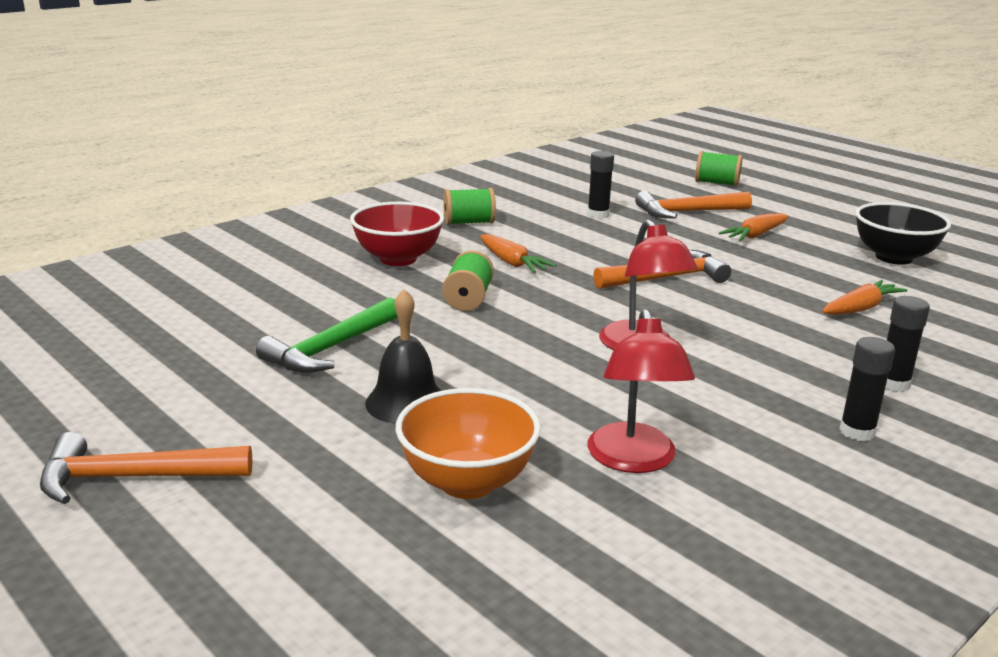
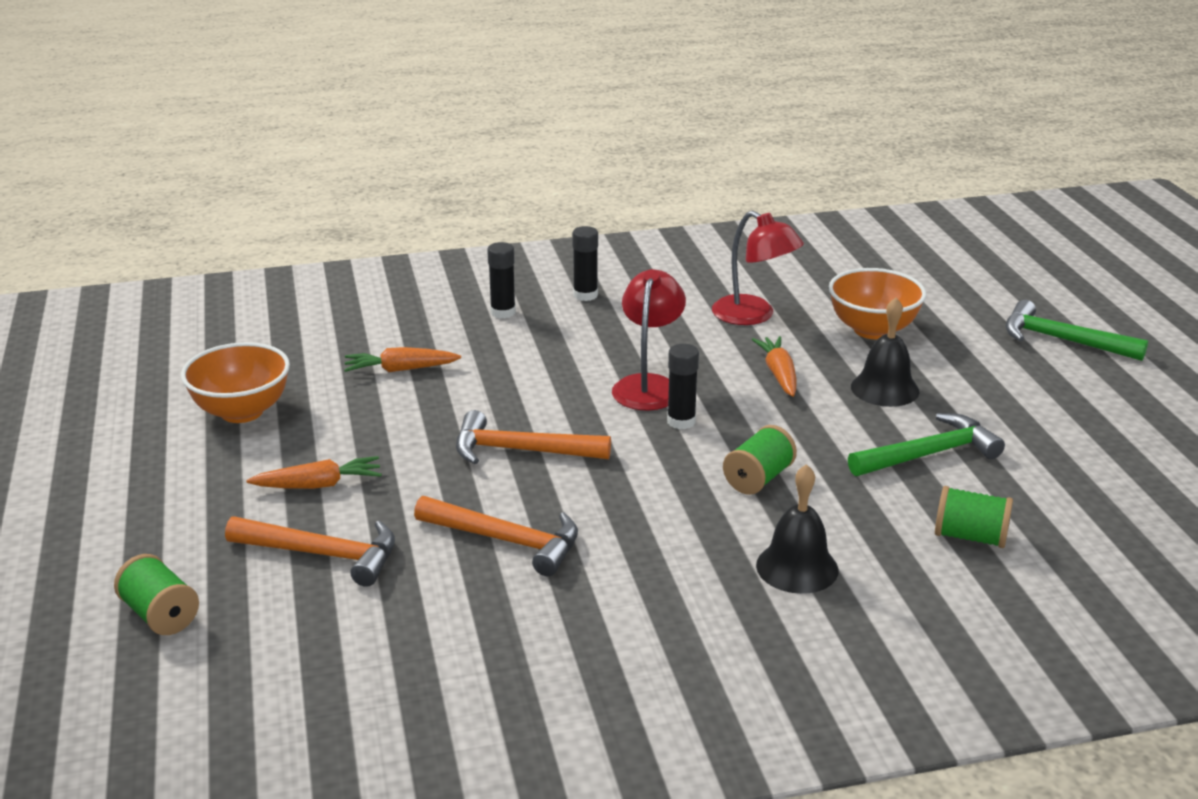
camera: 150 degrees left, 5 degrees up
(132, 478) = (1101, 385): orange hammer -> orange hammer (507, 541)
(184, 545) = (1061, 340): none -> green hammer
(398, 259) = (797, 567): red bowl -> black bell
(469, 223) = (648, 622): green spool -> green spool (970, 537)
(512, 263) = (663, 520): orange carrot -> orange carrot (779, 374)
(598, 215) = (449, 586): black glue stick -> black glue stick (681, 421)
(634, 460) = (753, 316): red lamp -> red lamp turned 105 degrees clockwise
(894, 257) = (242, 412): black bowl -> orange bowl

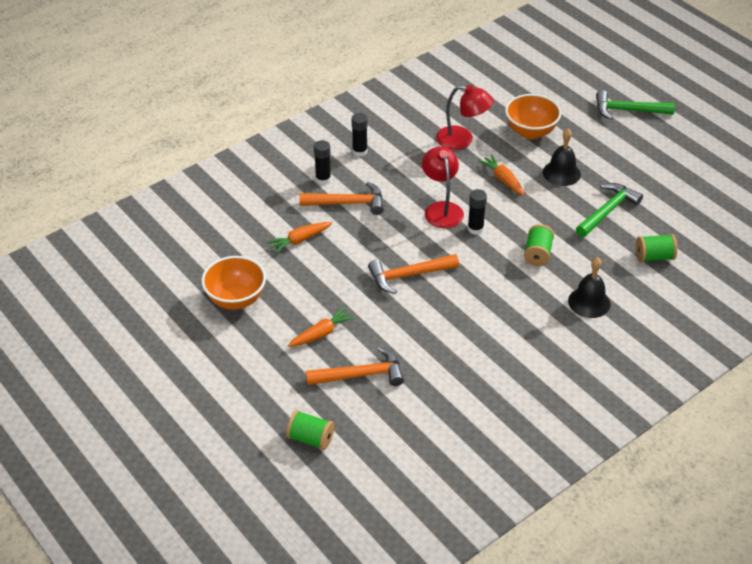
camera: 25 degrees left, 15 degrees up
(507, 541) = (445, 334): orange hammer -> orange hammer (348, 203)

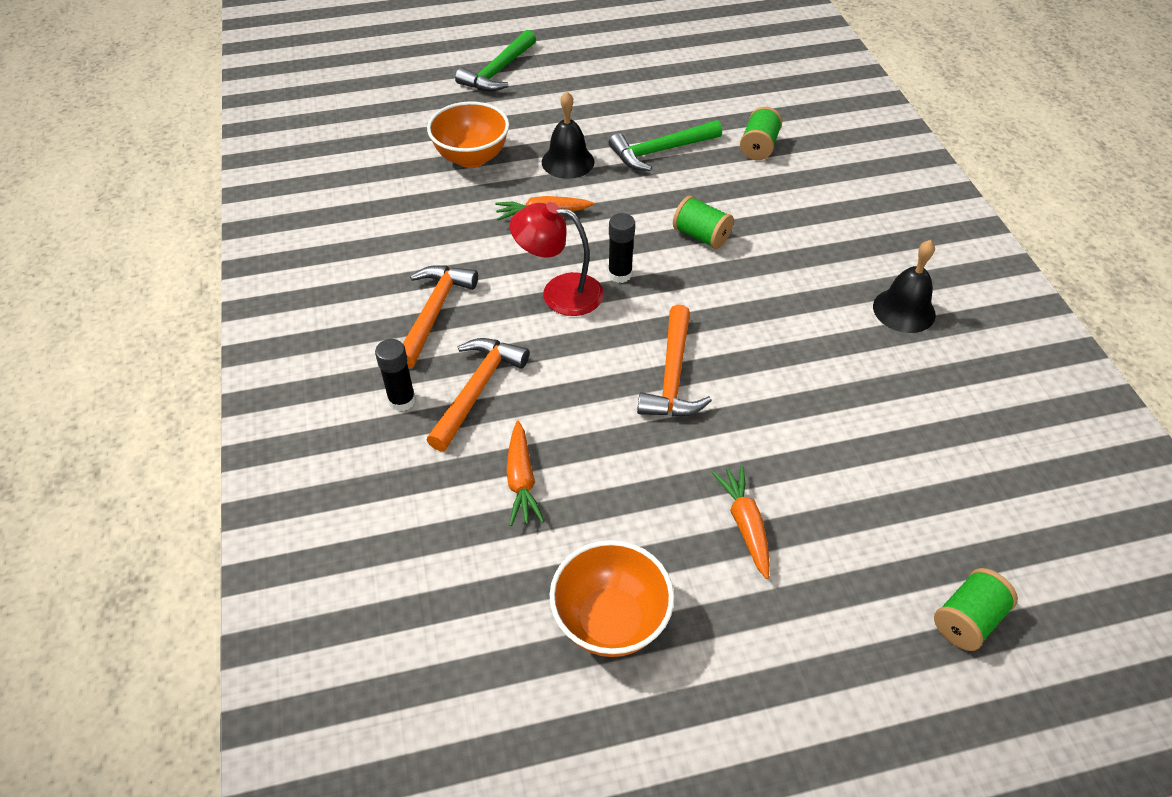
camera: 65 degrees left, 5 degrees up
(359, 151) = (373, 335): black glue stick -> none
(361, 375) = (852, 505): orange hammer -> orange hammer (434, 312)
(462, 140) = (436, 222): red lamp -> none
(589, 302) = (808, 225): black bell -> black bell (904, 310)
(607, 211) = (660, 151): green hammer -> green hammer turned 90 degrees counterclockwise

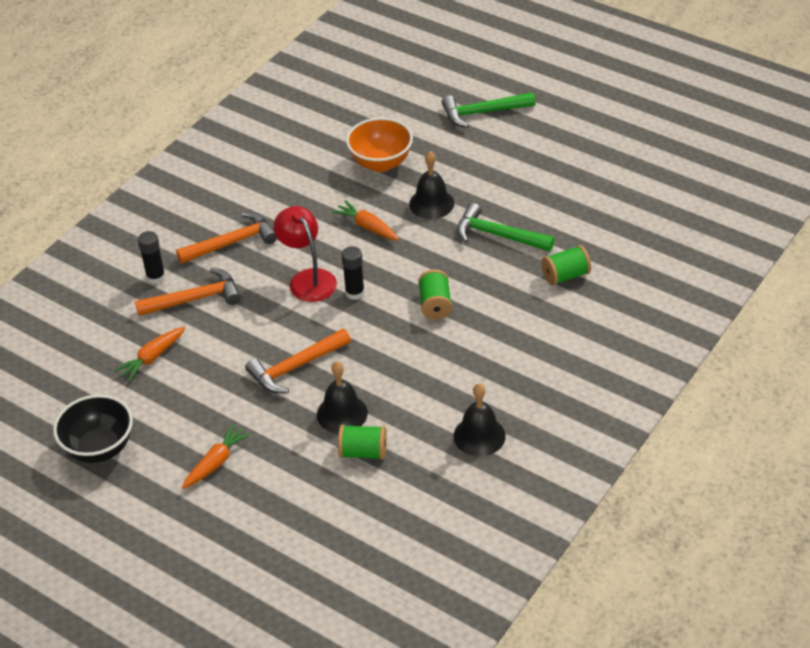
camera: 50 degrees right, 5 degrees down
(610, 621) = (99, 448): orange bowl -> black bowl
(776, 382) = (342, 413): none -> black bell
(967, 620) = (245, 590): green spool -> green spool (363, 452)

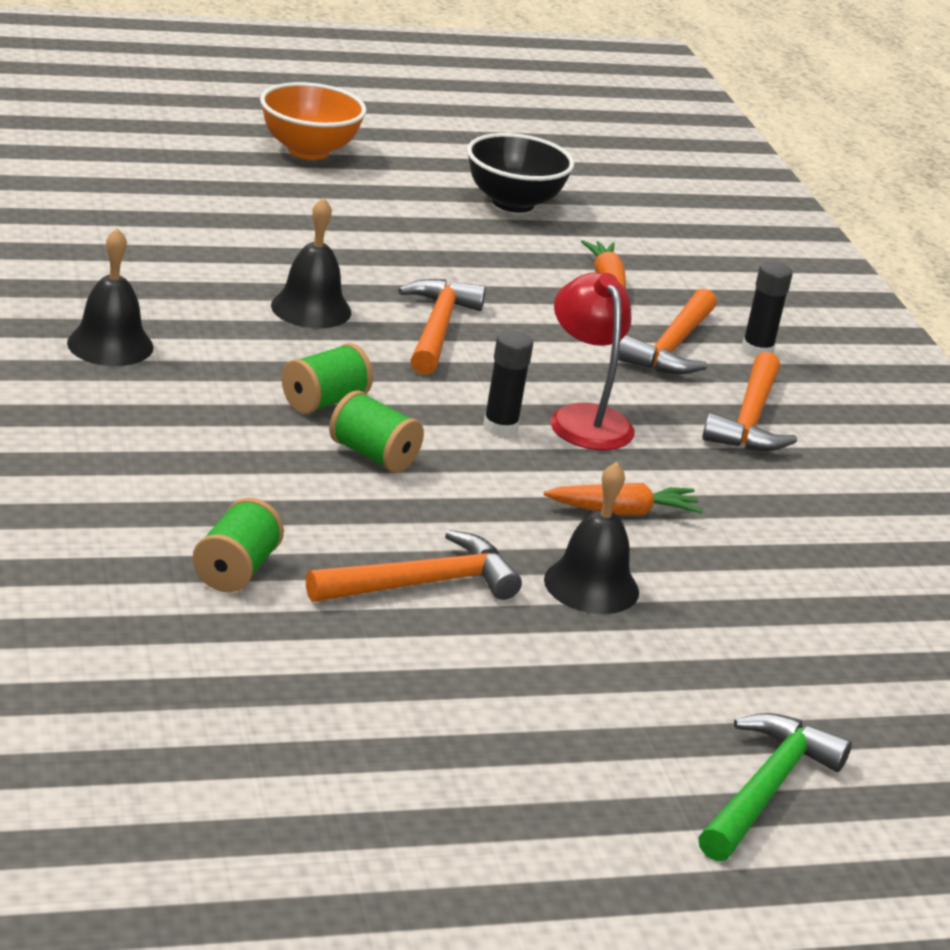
camera: 125 degrees right, 15 degrees down
(216, 462) = (378, 229): orange carrot -> none
(308, 279) = (585, 418): red lamp -> red lamp turned 120 degrees counterclockwise
(363, 452) = (231, 286): green spool -> green spool (324, 402)
(381, 163) = (765, 611): orange bowl -> orange bowl (308, 150)
(497, 235) = (423, 584): green hammer -> orange hammer

